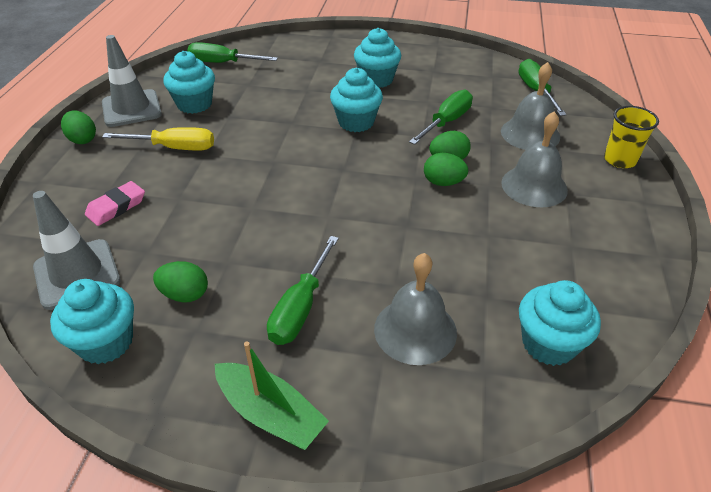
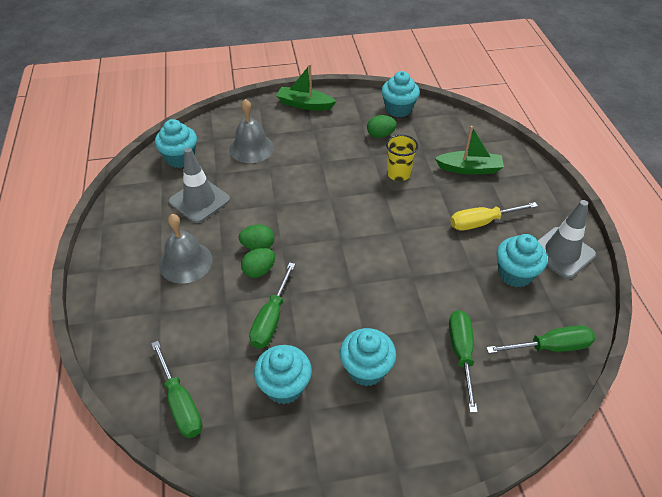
camera: 160 degrees right, 5 degrees up
(77, 274) = (446, 130): grey traffic cone -> grey traffic cone (199, 201)
(82, 139) = (557, 211): green egg -> none
(116, 207) = (469, 169): pink eraser -> green boat
(301, 307) = (316, 144): green screwdriver -> green screwdriver (461, 353)
(356, 122) = (355, 294): turquoise cupcake -> turquoise cupcake (284, 386)
(530, 134) = (188, 325): grey bell -> none
(619, 160) = (107, 313): yellow cup -> yellow cup (398, 174)

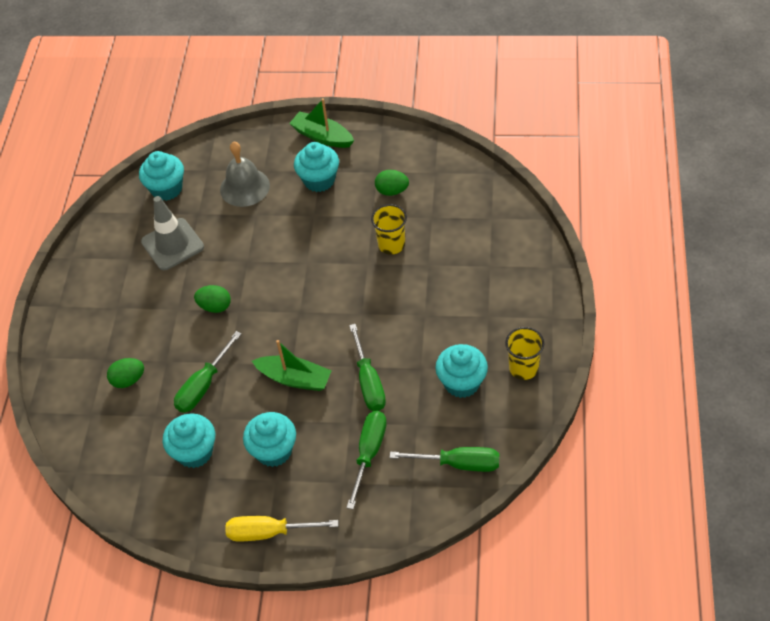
camera: 20 degrees right, 5 degrees up
(180, 403) = (101, 449): green screwdriver -> green screwdriver (369, 382)
(185, 262) = (141, 312): grey bell -> none
(259, 271) = (208, 333): green egg -> green egg (128, 380)
(398, 109) = (427, 158): turquoise cupcake -> turquoise cupcake (319, 180)
(469, 169) = (473, 250): green boat -> green boat (295, 379)
(482, 222) = (456, 319): yellow screwdriver -> yellow screwdriver (269, 532)
(561, 253) = (523, 368): grey traffic cone -> yellow cup

